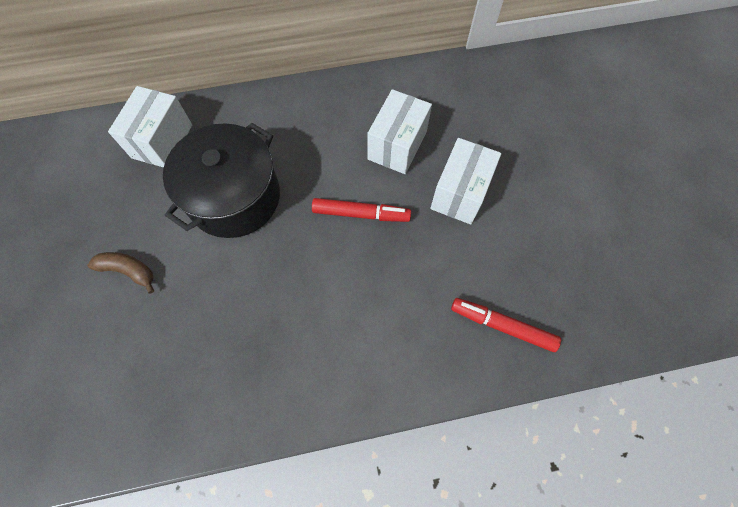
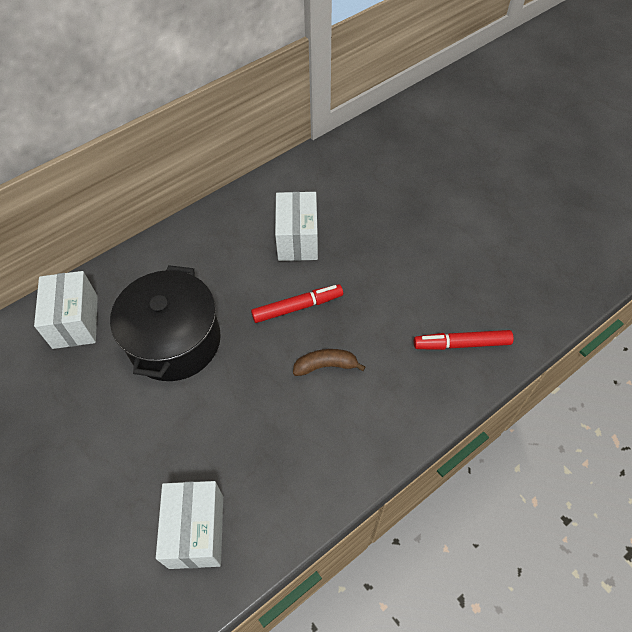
camera: 25 degrees left, 10 degrees down
(128, 271) = (108, 447): brown banana -> brown banana (326, 366)
(460, 193) = (371, 256): white box -> white box (196, 531)

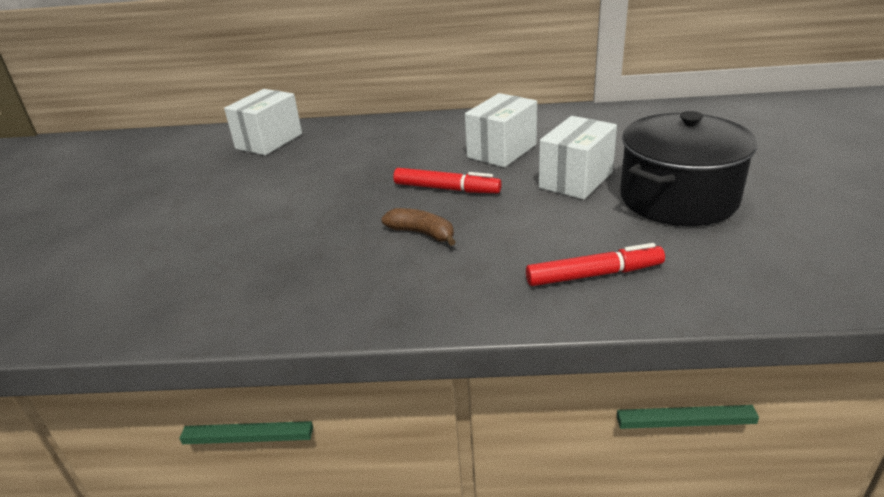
camera: 40 degrees right, 25 degrees down
(175, 341) = (319, 173): black pot -> black pot (678, 198)
(196, 531) = (170, 286): white box -> white box (576, 180)
(462, 344) = (593, 275): red marker -> red marker turned 135 degrees clockwise

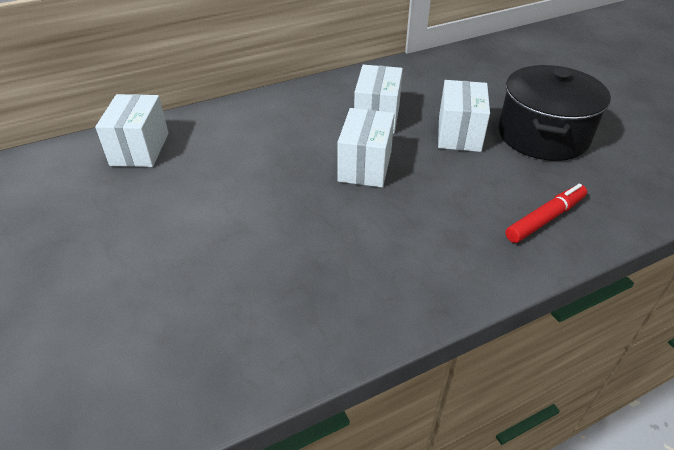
camera: 30 degrees left, 10 degrees up
(422, 233) = (386, 217): brown banana -> none
(446, 189) = (365, 166): red marker -> white box

